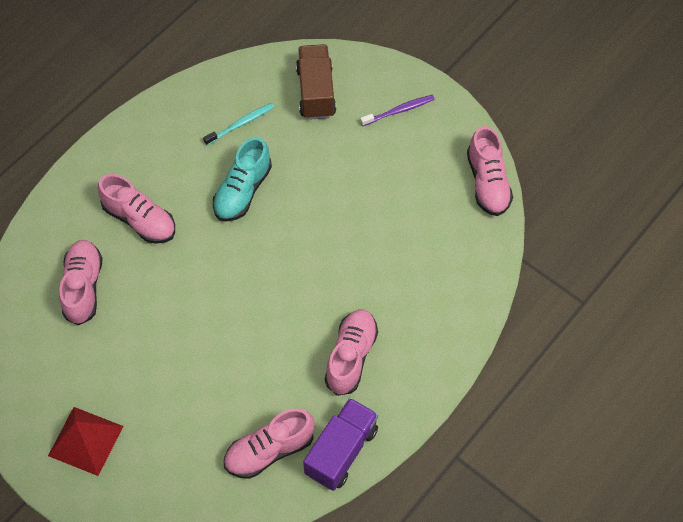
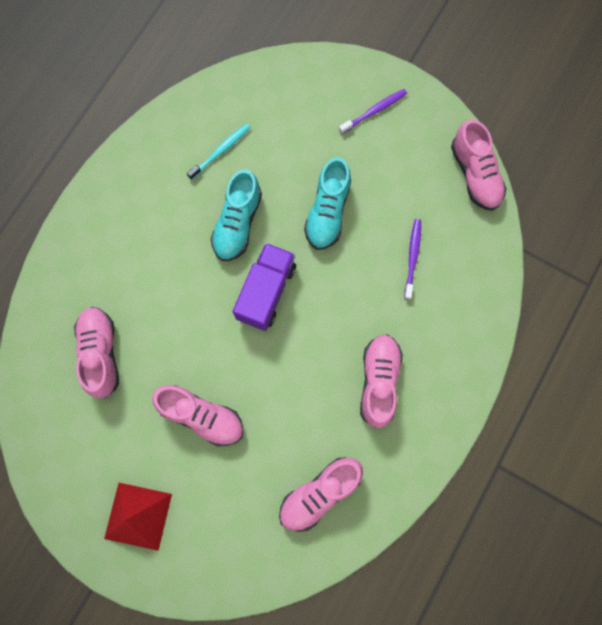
camera: 10 degrees left, 15 degrees up
(139, 220) = (141, 271): pink shoe -> pink shoe (202, 416)
(316, 92) = (288, 104): brown truck -> none
(333, 194) = (327, 212): none -> turquoise shoe
(341, 451) = (389, 481): purple truck -> purple truck (266, 292)
(409, 248) = (412, 257): none -> purple toothbrush

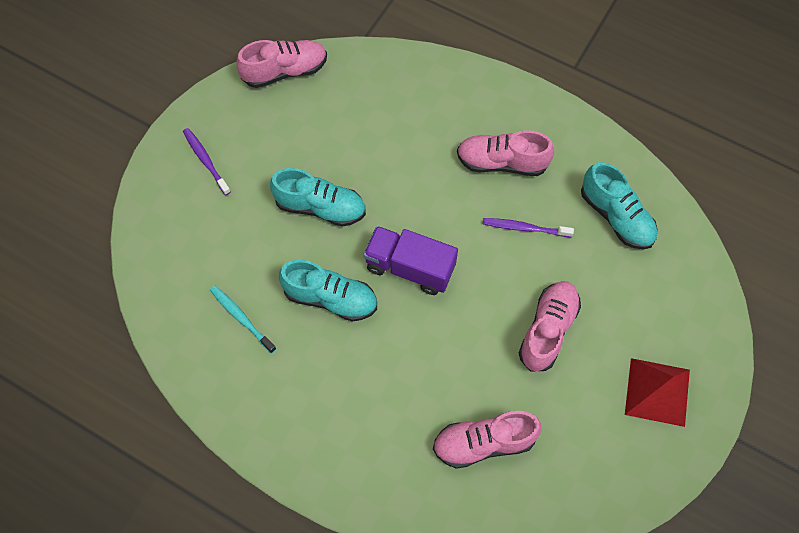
camera: 90 degrees left, 10 degrees down
(320, 493) = (616, 216): pink shoe -> turquoise shoe
(412, 257) = (372, 129): purple toothbrush -> purple toothbrush (524, 228)

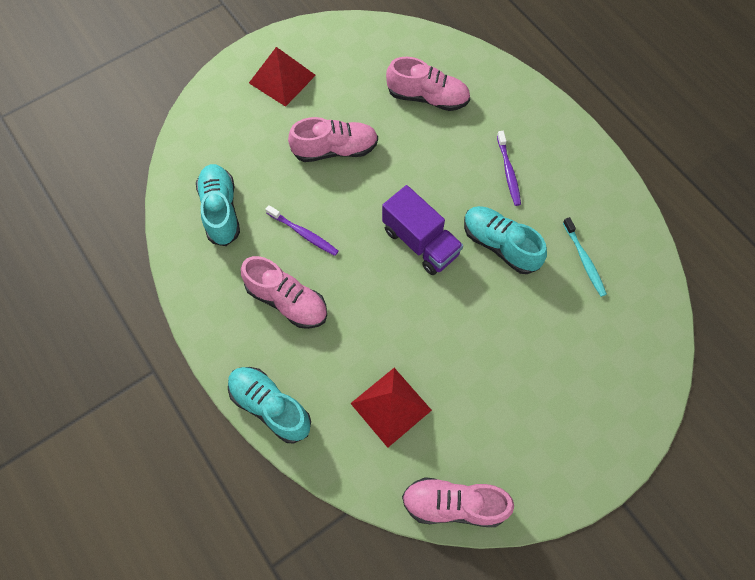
camera: 155 degrees left, 0 degrees up
(205, 160) = (574, 431): purple toothbrush -> purple toothbrush (508, 172)
(320, 207) = (476, 331): turquoise shoe -> turquoise shoe (270, 407)
(367, 117) = (391, 407): none -> red pyramid
(547, 330) = (335, 149): pink shoe -> pink shoe turned 150 degrees counterclockwise

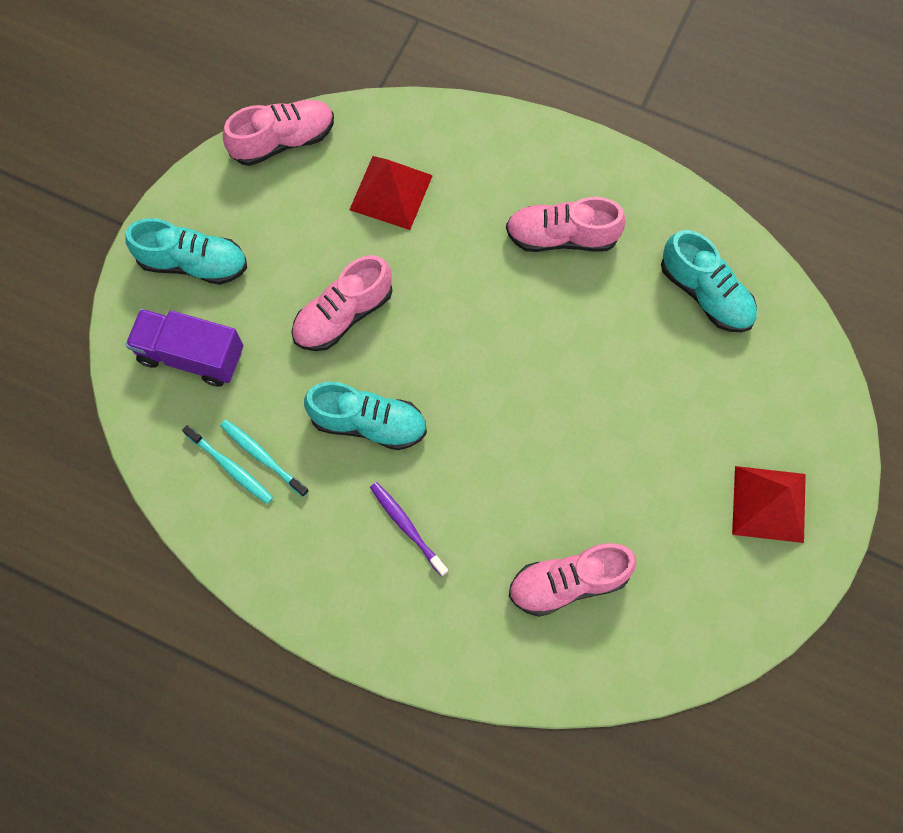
camera: 150 degrees right, 5 degrees up
(270, 407) = (506, 132): turquoise shoe -> turquoise shoe (193, 263)
(304, 234) = (595, 317): purple toothbrush -> none
(335, 149) = (633, 440): pink shoe -> pink shoe (343, 315)
(420, 242) = (461, 377): purple truck -> purple truck (191, 355)
(609, 264) = (231, 468): none -> turquoise toothbrush

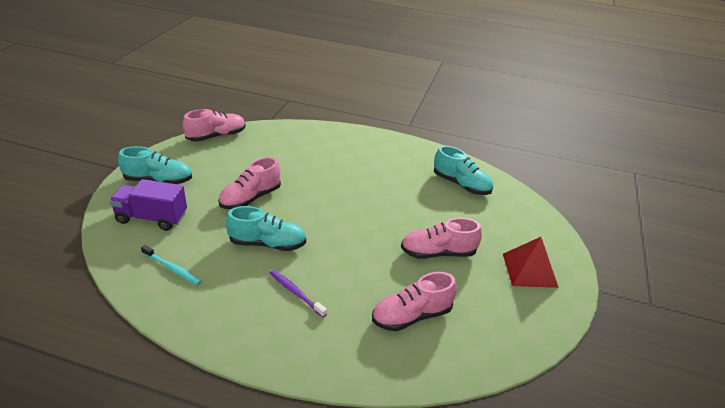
camera: 10 degrees left, 35 degrees down
(262, 456) = (195, 262): turquoise toothbrush -> none
(391, 192) = (277, 153): red pyramid -> none
(562, 237) = (376, 166): pink shoe -> pink shoe (438, 253)

